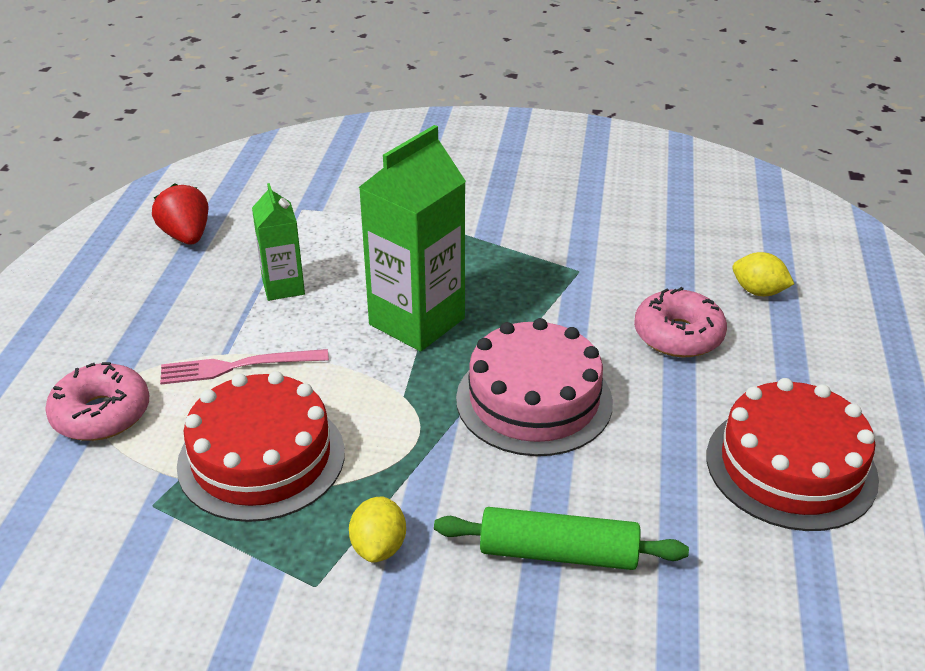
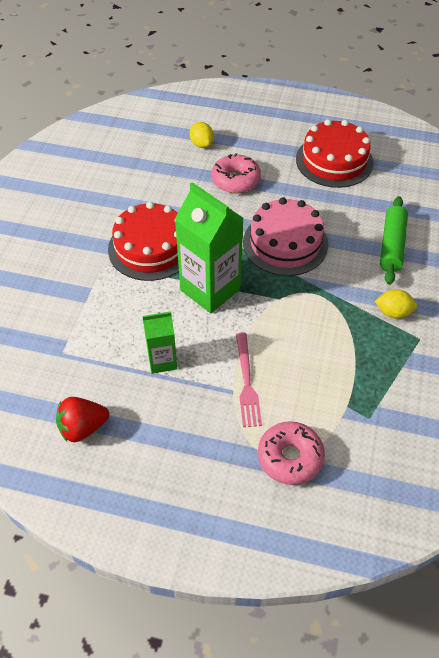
camera: 85 degrees left, 15 degrees up
(261, 458) = (330, 365): red cake -> red cake (151, 248)
(758, 291) = (201, 144): yellow lemon -> yellow lemon turned 60 degrees counterclockwise

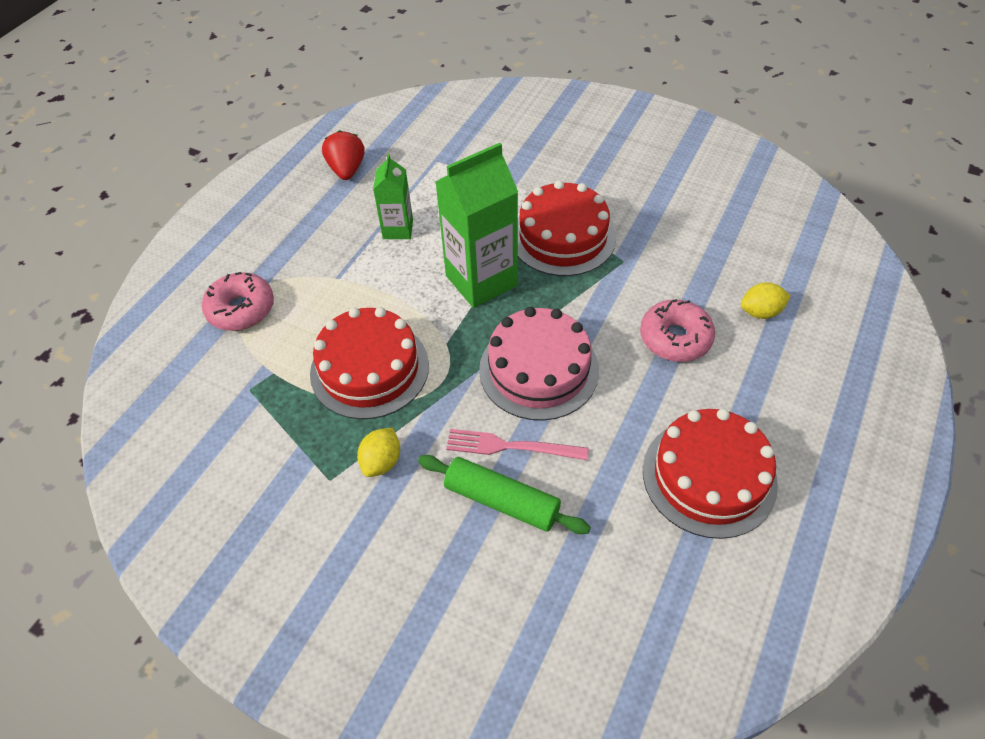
camera: 105 degrees right, 0 degrees up
(246, 382) = (342, 291): pink fork -> pink fork (511, 446)
(319, 340) = (369, 369): none -> red cake

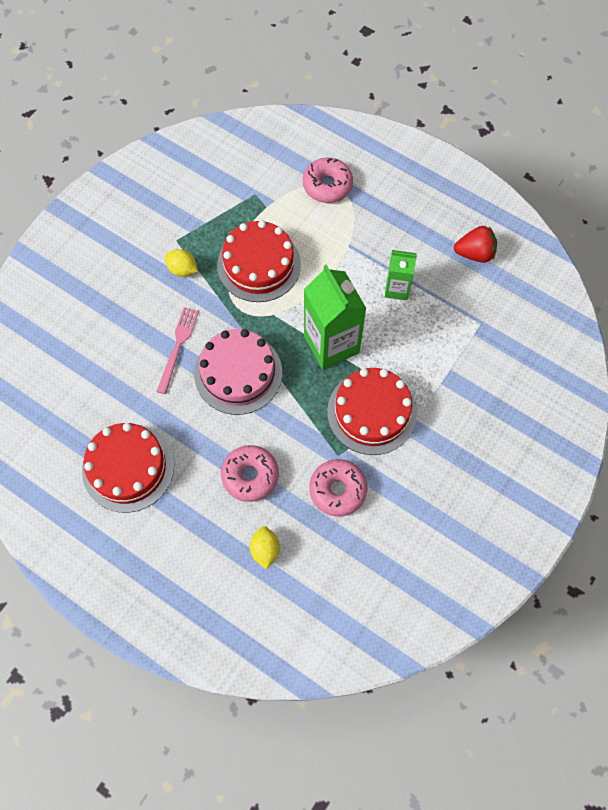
camera: 95 degrees right, 15 degrees up
(502, 501) = (139, 336): green rolling pin -> none
(665, 257) = (337, 490): none -> pink donut

